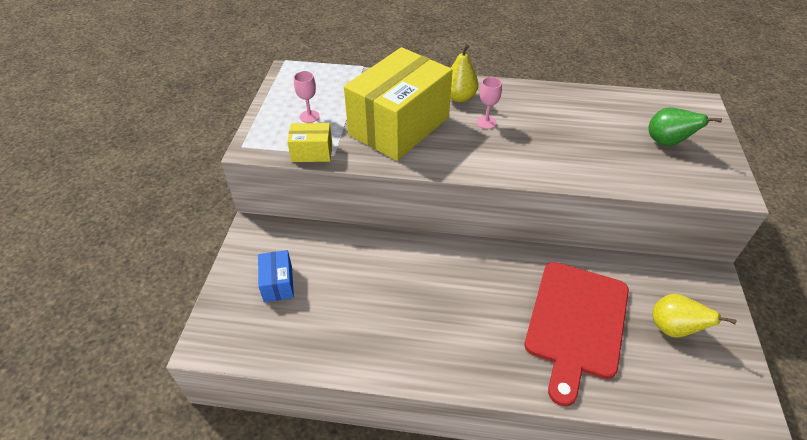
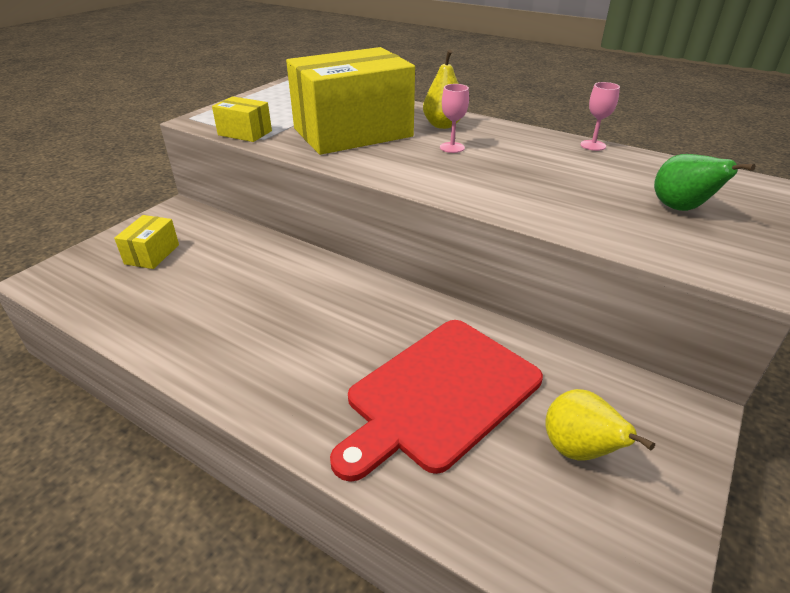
camera: 25 degrees right, 10 degrees down
(278, 284) = (152, 254): blue box -> yellow box
(309, 116) = (274, 111): pink goblet -> pink goblet (593, 145)

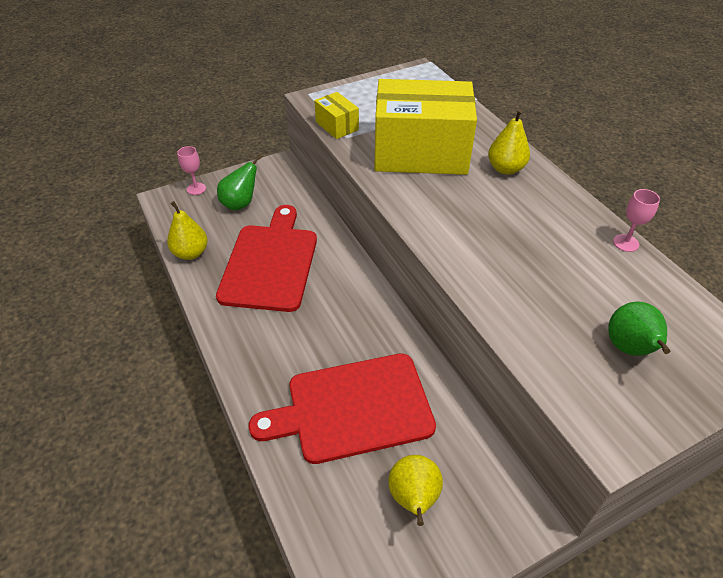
camera: 30 degrees right, 10 degrees up
(116, 319) = (191, 253): none -> yellow pear
(152, 254) = (240, 204): yellow box -> green pear
(231, 296) = (270, 263): none -> red cutting board
(452, 147) = (489, 200): pink goblet -> pink goblet (196, 189)

